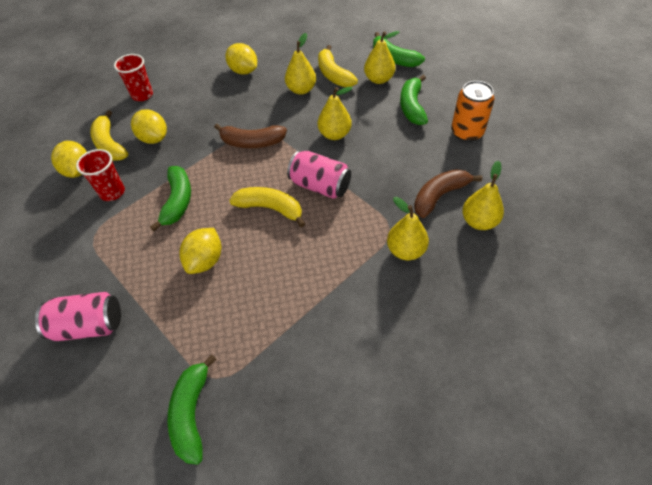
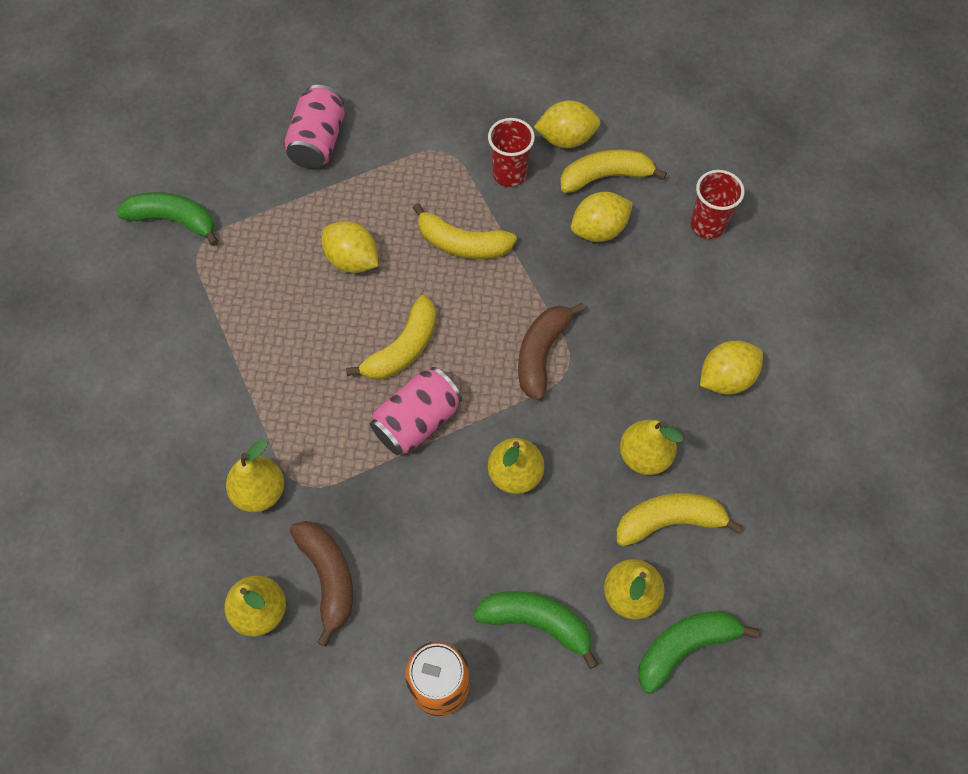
camera: 105 degrees right, 10 degrees up
(178, 201) = (462, 244): green banana -> yellow banana

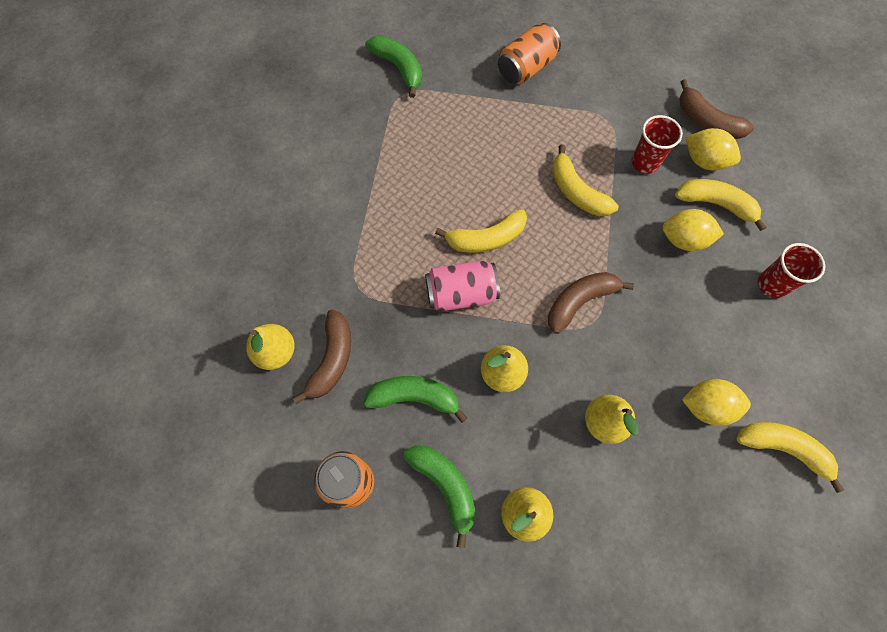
camera: 35 degrees right, 5 degrees up
(260, 492) = (329, 275): yellow pear -> none
(318, 142) = (526, 68): pink can -> orange can
(352, 260) = (494, 159): yellow lemon -> none
(541, 97) = (707, 121): none -> brown banana
(669, 521) = (589, 481): yellow banana -> yellow banana (783, 449)
(685, 647) = (537, 580): green banana -> green banana (414, 397)

